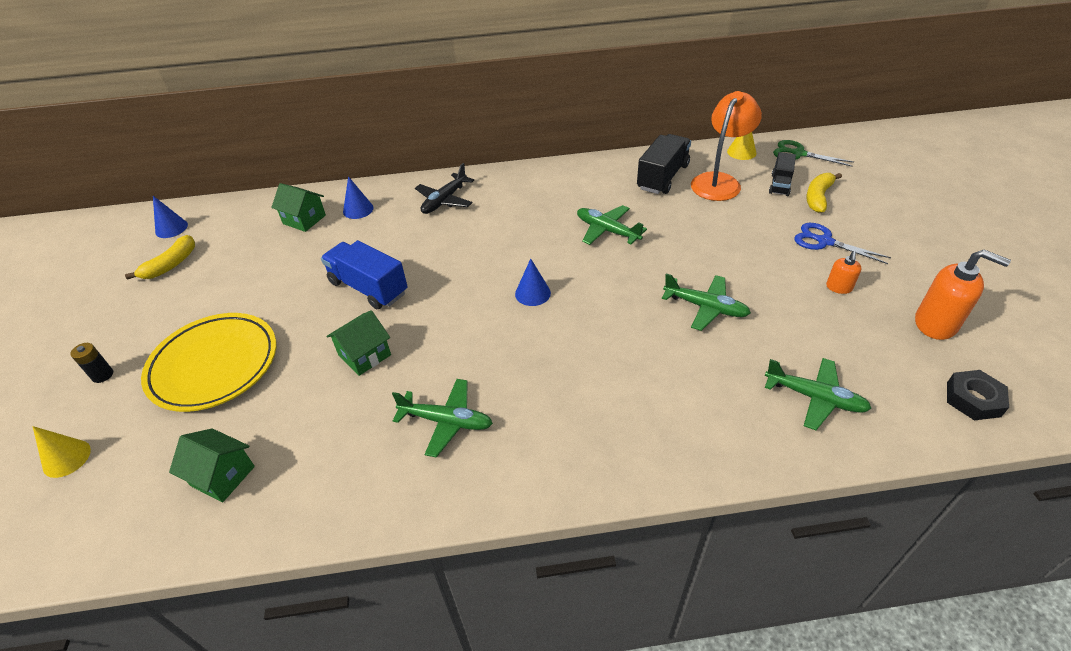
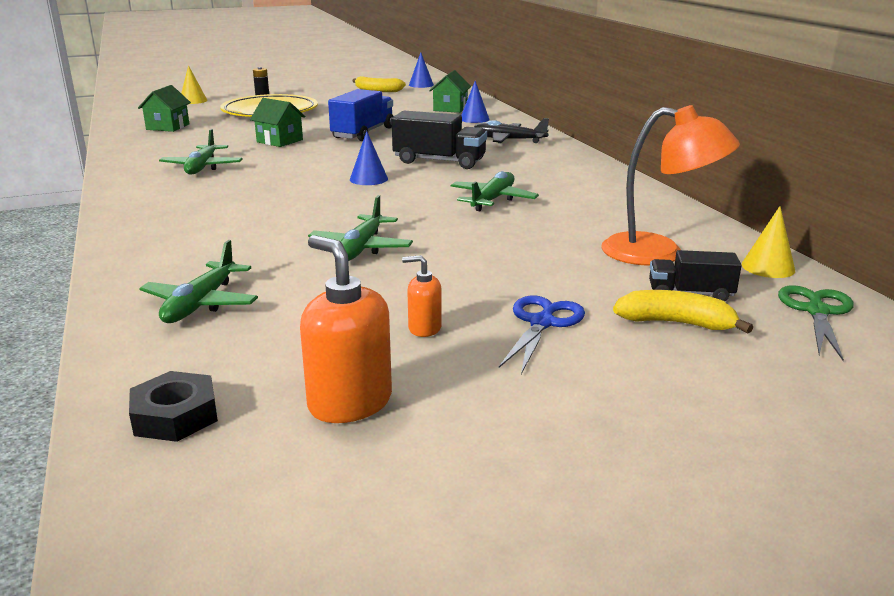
camera: 75 degrees right, 20 degrees down
(663, 177) = (638, 221): black truck -> black truck (439, 161)
(936, 324) = (349, 402): orange soap dispenser -> orange soap dispenser turned 120 degrees clockwise

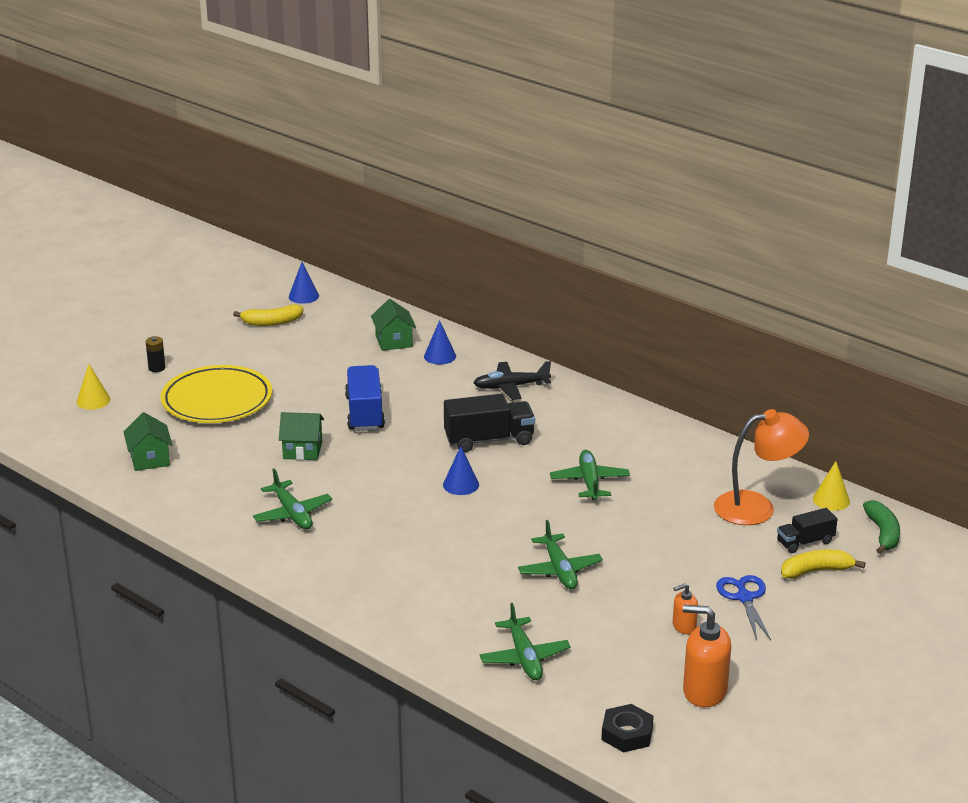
camera: 30 degrees left, 5 degrees up
(817, 311) = (882, 533): green scissors -> green banana

